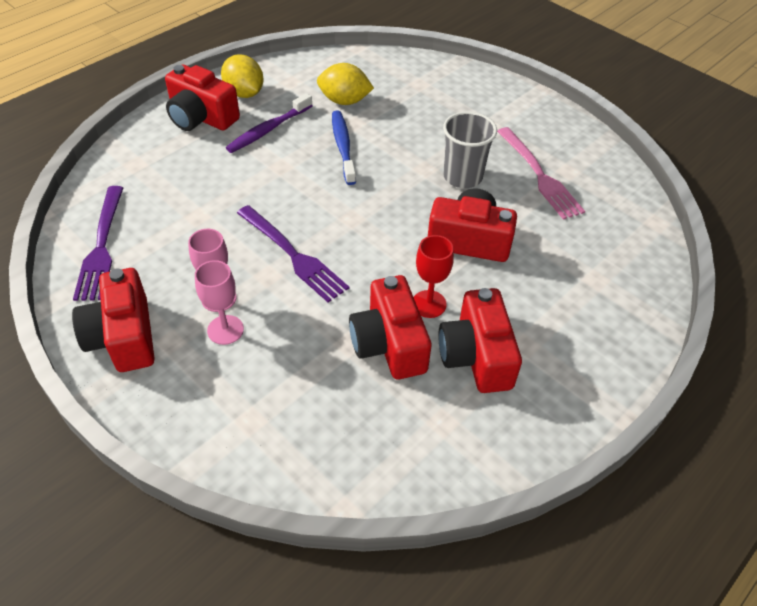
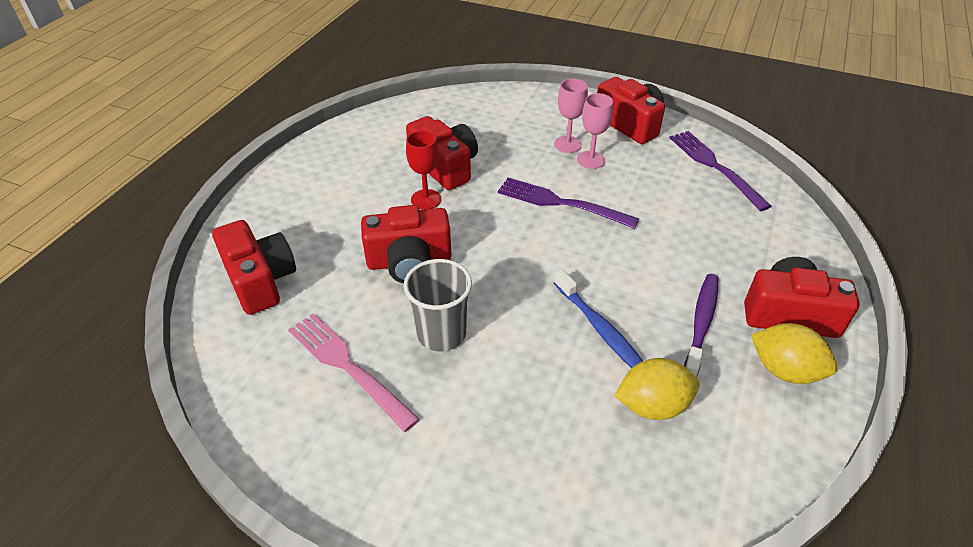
camera: 160 degrees right, 5 degrees down
(476, 356) = (375, 176): red camera -> red camera (260, 280)

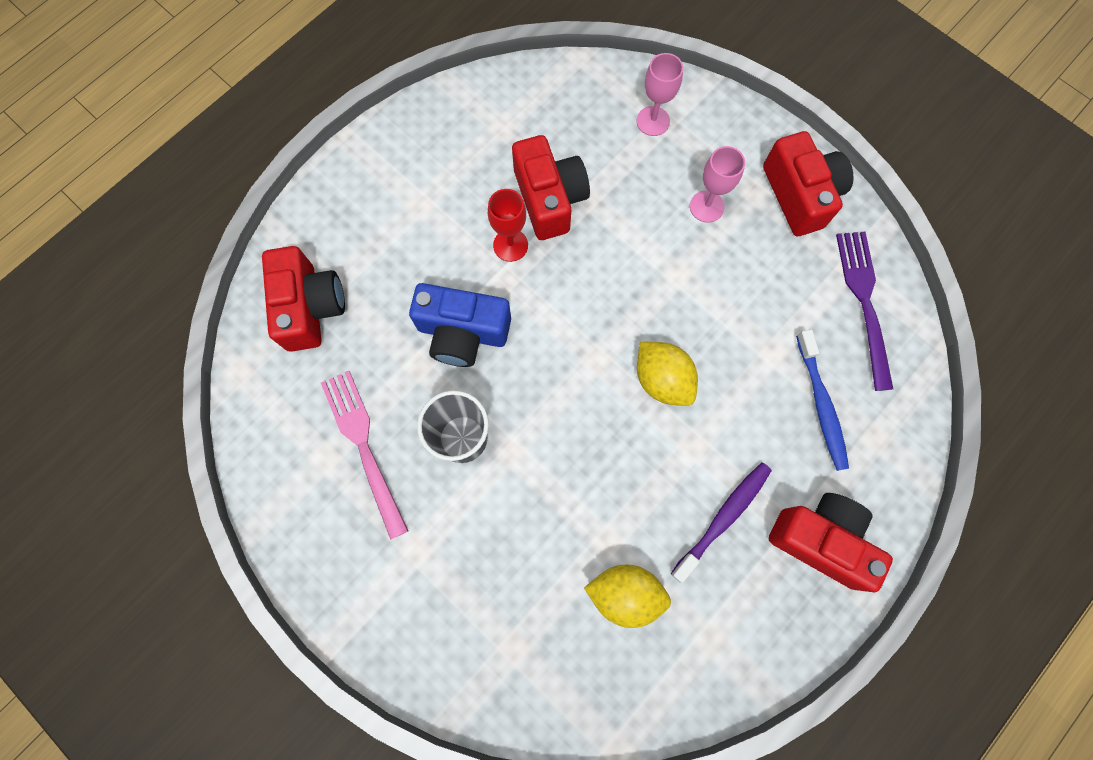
camera: 20 degrees right, 30 degrees up
(409, 262) = (462, 332): red camera -> blue camera
(561, 203) = (656, 301): purple fork -> none
(591, 160) = (722, 242): pink goblet -> pink goblet (653, 121)
(599, 328) = (618, 487): blue toothbrush -> blue toothbrush (821, 404)
(784, 370) = (774, 603): yellow lemon -> yellow lemon (662, 380)

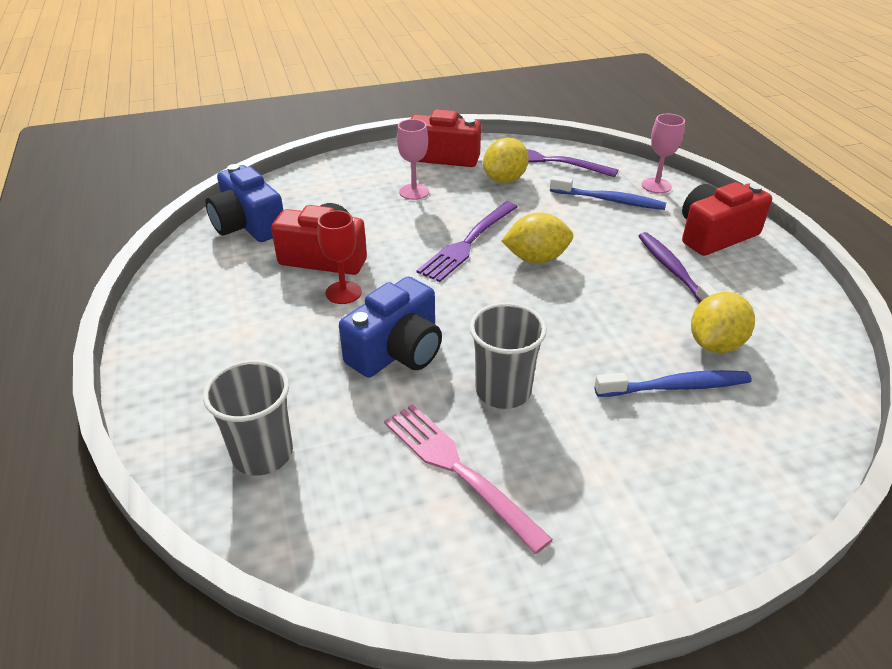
camera: 60 degrees left, 35 degrees down
(310, 307) = (262, 454): red camera -> grey cup
(364, 447) = (458, 470): pink fork -> pink fork turned 45 degrees clockwise
(544, 575) = (675, 387): none -> blue toothbrush
(556, 103) = (248, 225): none -> blue camera
(649, 305) = (468, 243): none -> purple fork
(653, 121) = (320, 189): pink goblet -> pink goblet (656, 185)
(791, 279) = (505, 179): none -> yellow lemon

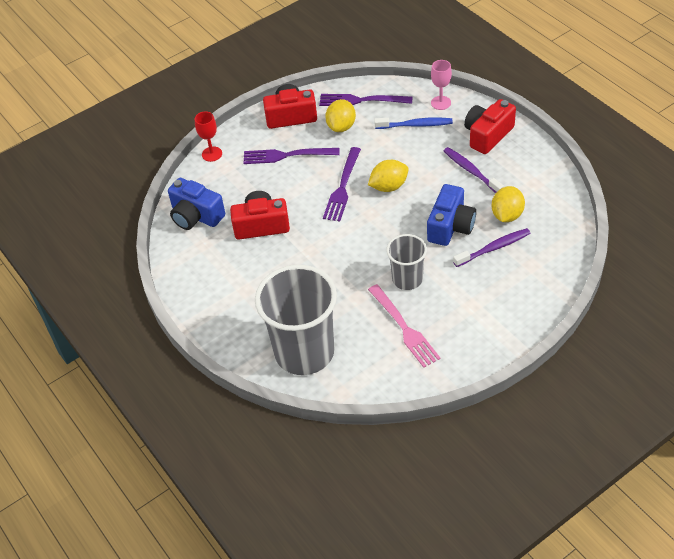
camera: 15 degrees left, 10 degrees up
(262, 454) = (304, 352): grey cup -> grey cup, size x1.88
(343, 292) = (288, 246): red goblet -> red goblet (212, 154)
(397, 351) = (340, 274): blue camera -> blue camera (450, 226)
(414, 192) = (287, 155): pink goblet -> purple fork
(458, 470) = (404, 328): pink fork -> pink fork turned 150 degrees counterclockwise
(675, 387) = (493, 248): blue toothbrush -> purple toothbrush

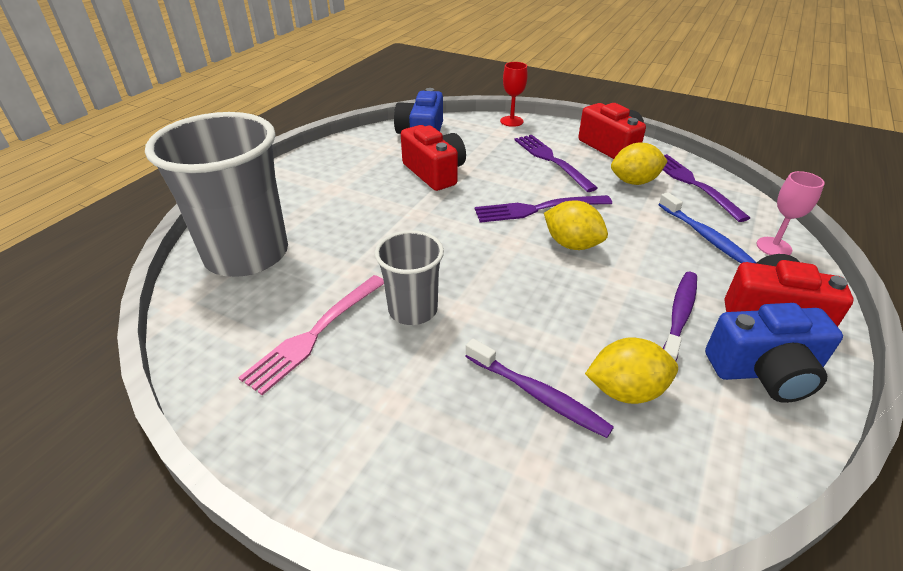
camera: 60 degrees right, 10 degrees down
(450, 226) = (546, 326): blue camera -> blue camera (764, 371)

